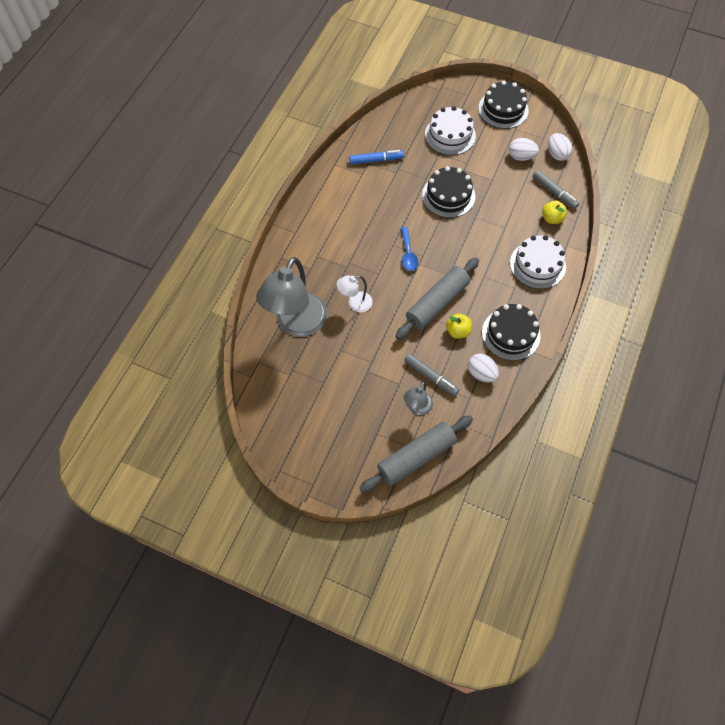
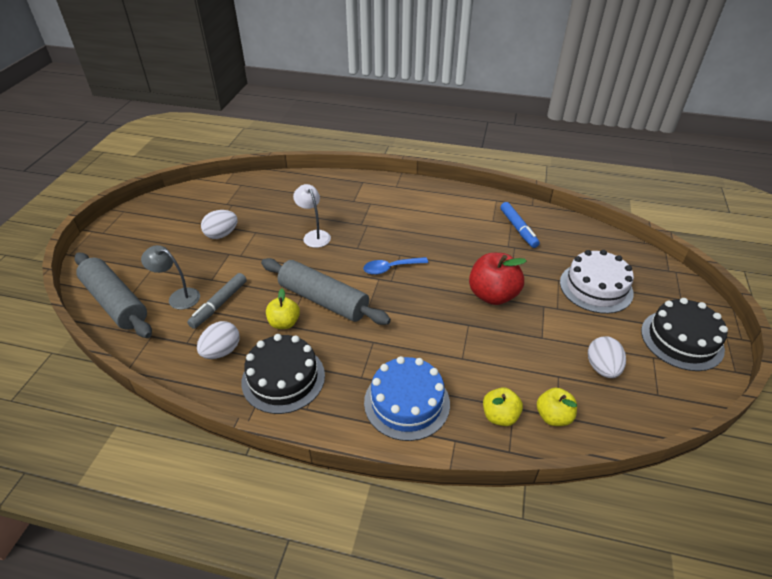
camera: 80 degrees right, 20 degrees down
(297, 324) = (284, 201): grey lamp -> none
(448, 196) = (493, 295): black cake -> red apple
(537, 265) = (407, 402): white cake -> blue cake
(554, 192) = (553, 416): grey marker -> yellow apple
(557, 154) = (634, 415): white egg -> white egg (222, 234)

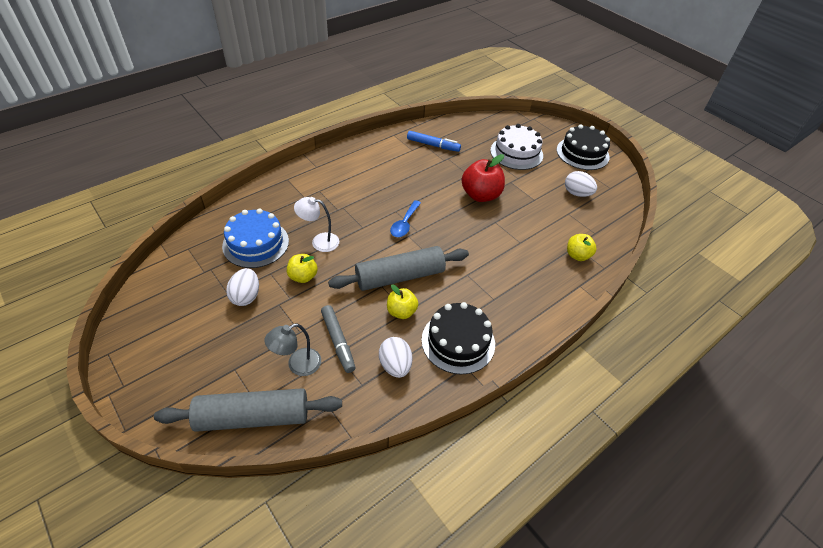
camera: 55 degrees left, 5 degrees up
(407, 402) = (534, 289): blue cake -> blue cake (256, 243)
(553, 416) = (594, 235): yellow apple -> yellow apple (303, 277)

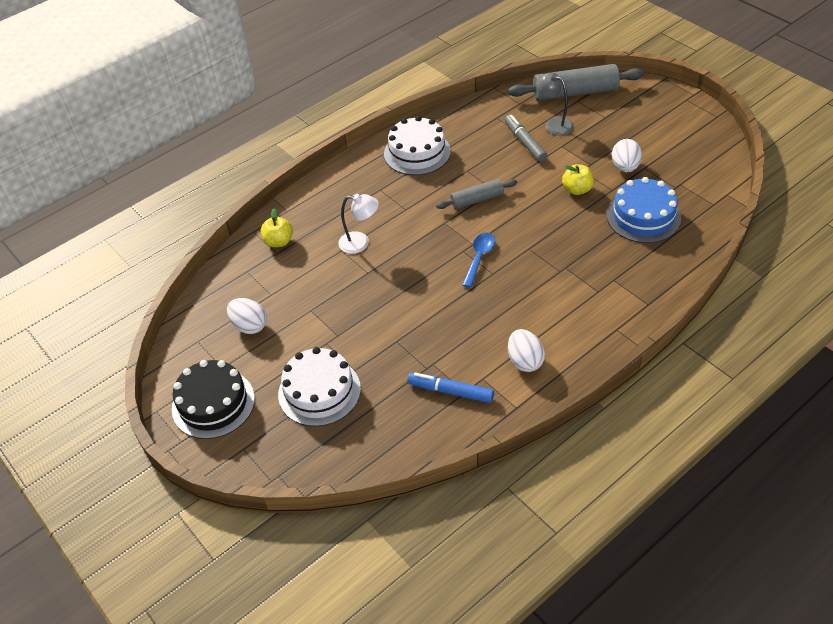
camera: 175 degrees left, 0 degrees up
(297, 365) = (554, 124): grey lamp -> grey lamp turned 105 degrees counterclockwise
(319, 241) = (573, 226): white lamp -> white lamp (360, 243)
(395, 365) = (471, 131): white egg -> white egg (525, 361)
(400, 276) = (477, 200): grey rolling pin -> grey rolling pin, size x0.58
(401, 311) = (471, 170): yellow apple -> none
(458, 341) = (417, 152): black cake -> white cake
(480, 195) = (382, 308): red apple -> none

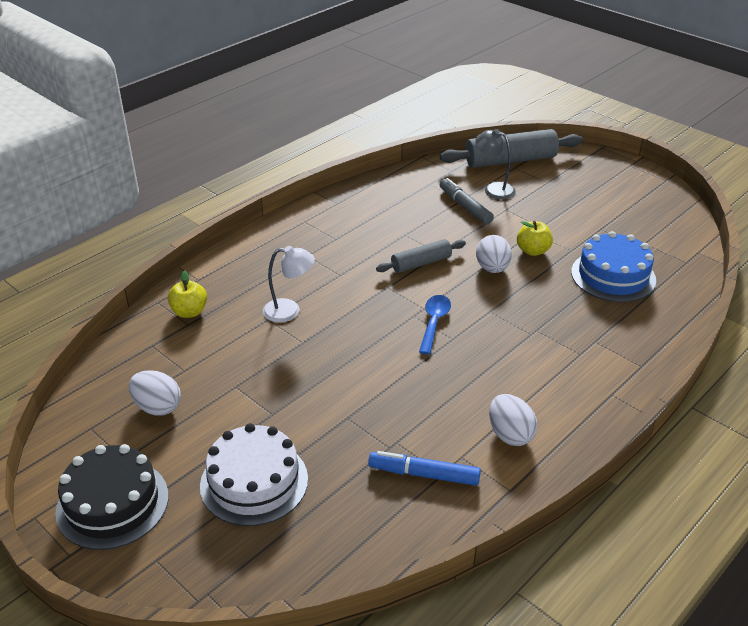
camera: 10 degrees left, 10 degrees down
(417, 152) = (345, 218): white cake -> none
(625, 167) = (581, 228): white egg -> white egg (492, 268)

